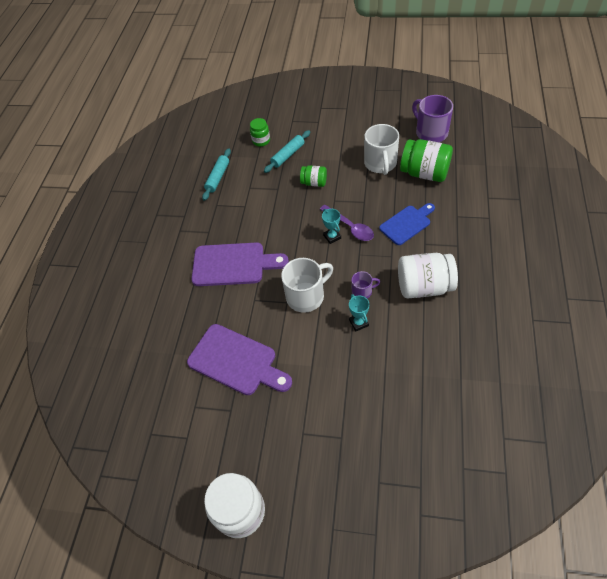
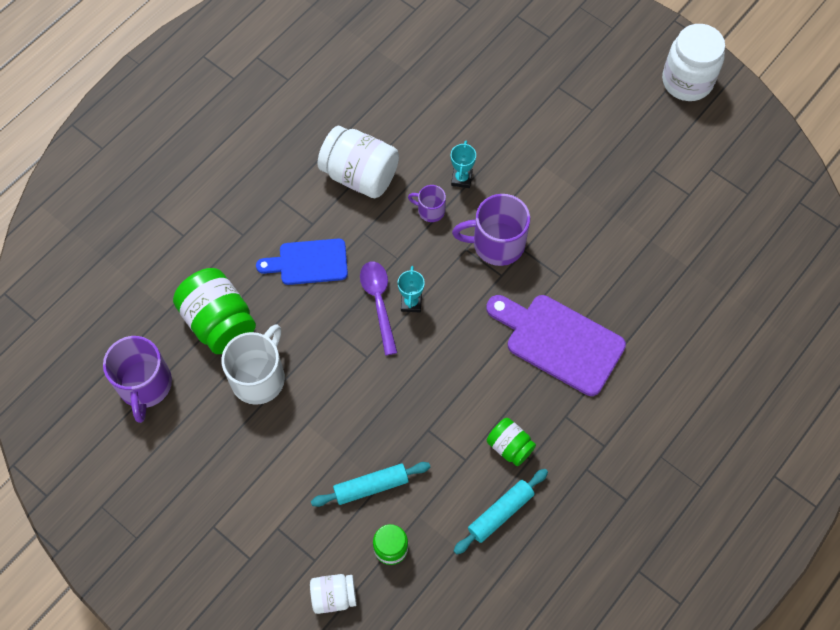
camera: 155 degrees left, 10 degrees up
(236, 361) = (620, 215): purple cutting board -> none
(274, 115) = (334, 596): none -> white jar
(306, 296) = (496, 244): white mug -> purple mug
(314, 183) = (371, 405): green jar -> green jar (509, 446)

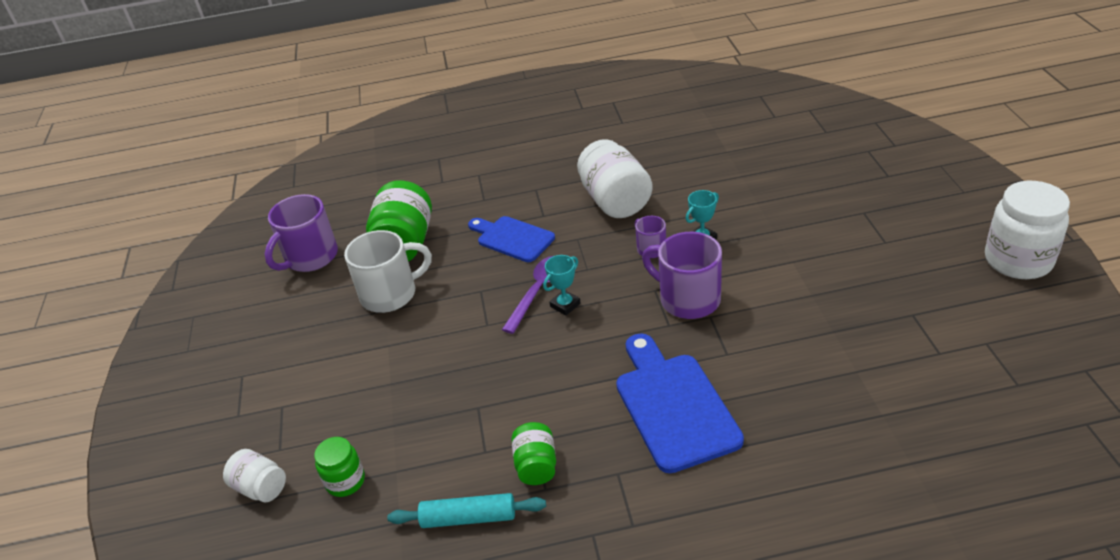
camera: 45 degrees right, 25 degrees down
(371, 486) = (384, 422): turquoise rolling pin -> none
(559, 341) = (673, 405): purple cutting board -> blue cutting board

